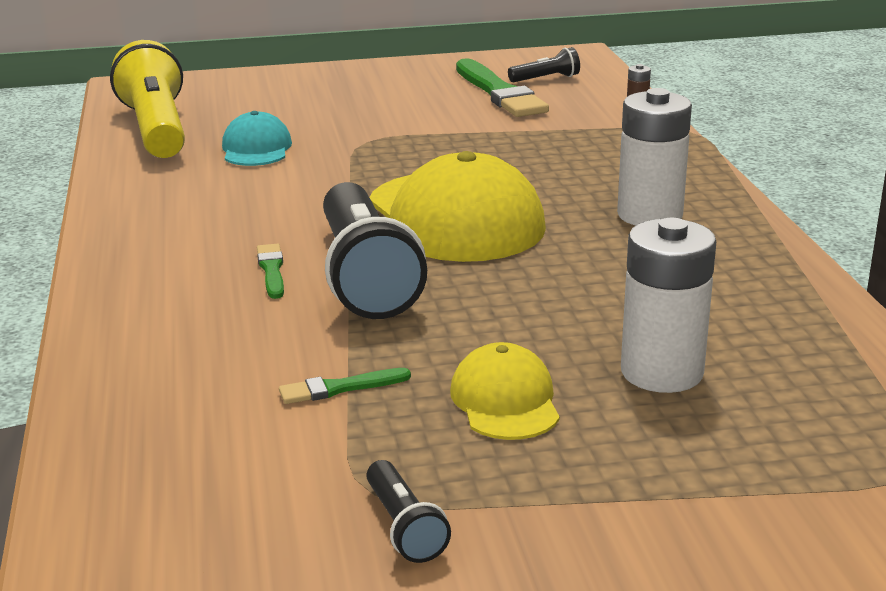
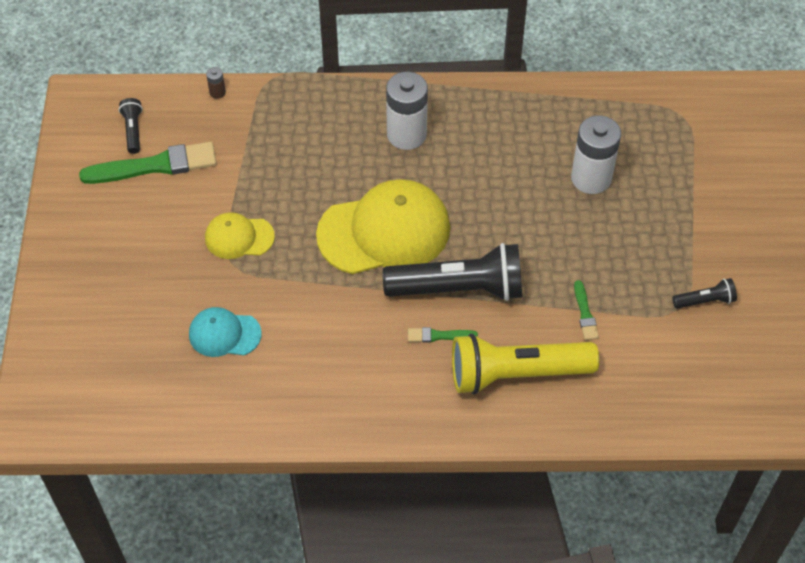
camera: 80 degrees left, 30 degrees up
(157, 129) = (157, 401): yellow flashlight -> yellow flashlight (516, 373)
(505, 401) = (607, 246): yellow cap -> yellow cap (239, 237)

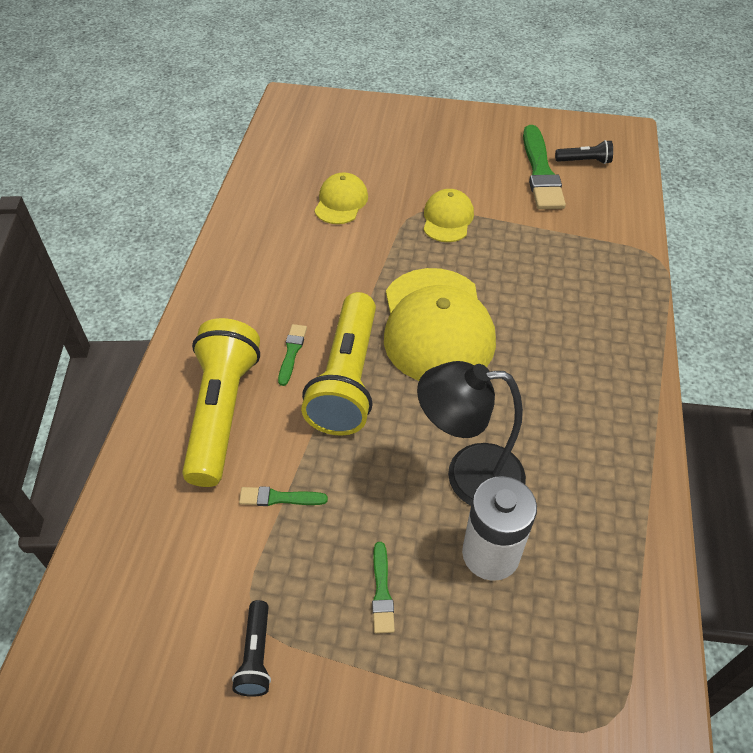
camera: 100 degrees right, 5 degrees down
(217, 92) = (635, 218): brown battery -> none
(224, 334) = (341, 202): turquoise cap -> yellow cap
(406, 134) = (575, 363): white battery -> none
(459, 289) = (346, 379): black flashlight -> yellow flashlight
(531, 196) = (468, 476): none -> black lamp
(638, 237) = (382, 591): none -> green brush

